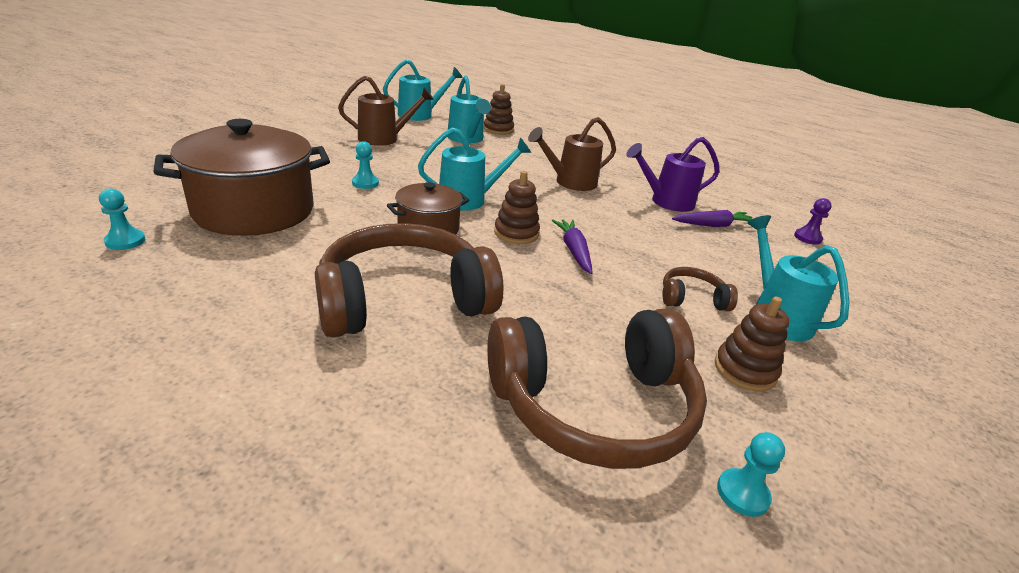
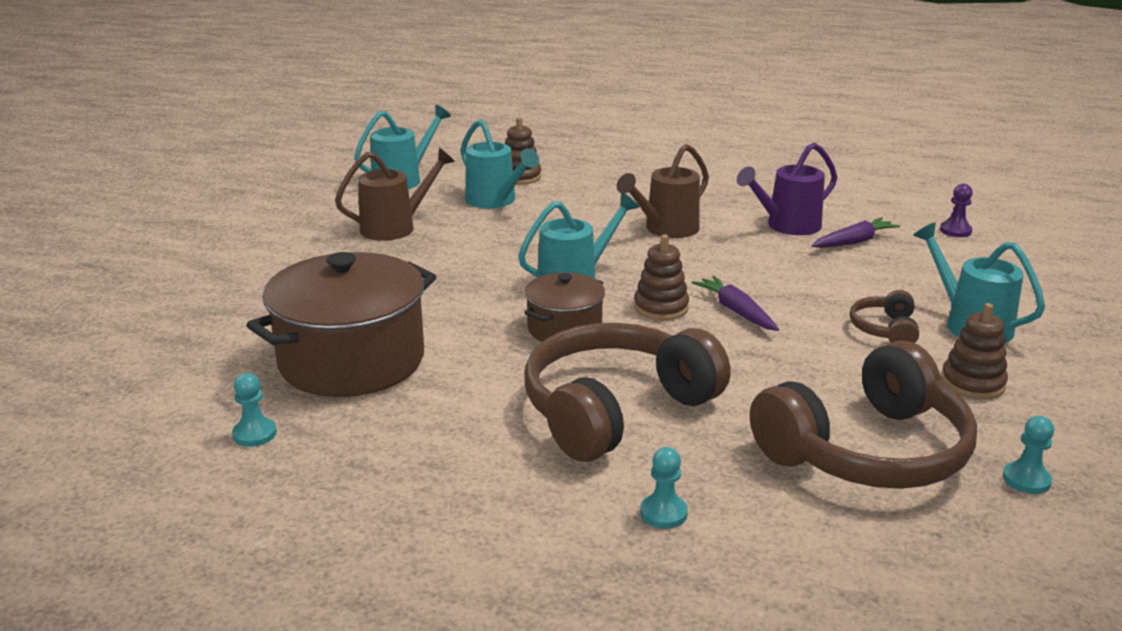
camera: 15 degrees left, 5 degrees down
(365, 183) = (438, 293): turquoise pawn -> turquoise pawn (663, 513)
(692, 299) = (885, 329): brown headphones -> brown headphones turned 60 degrees counterclockwise

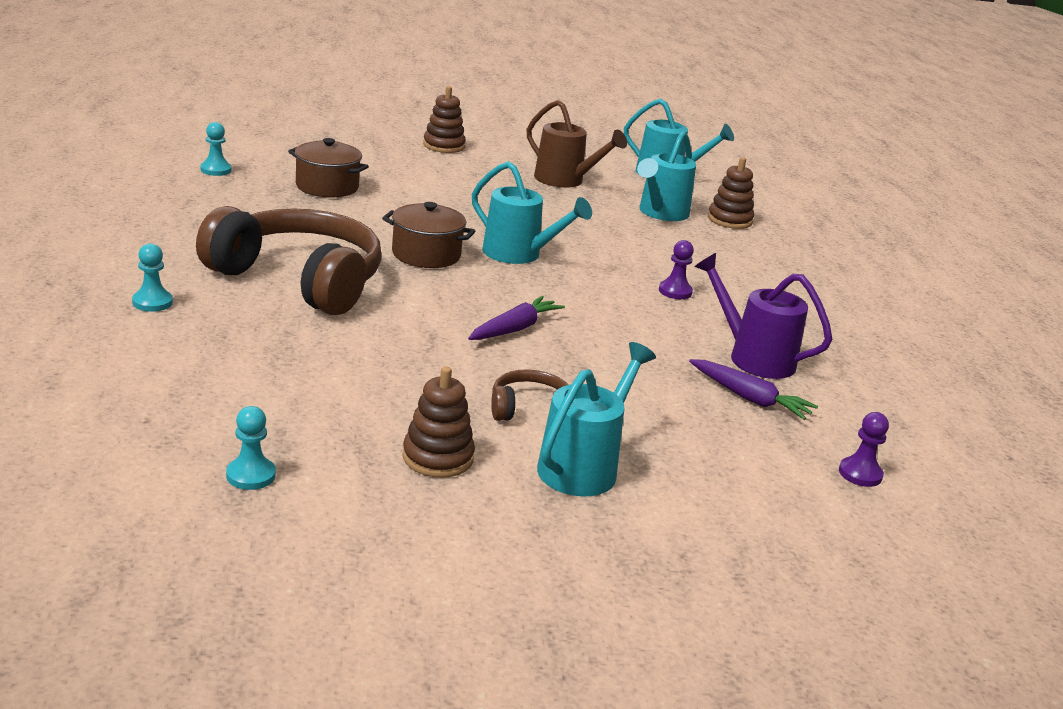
camera: 65 degrees right, 0 degrees up
(352, 361) = (327, 187): brown pot -> brown pot, size x0.54
(661, 308) = (495, 293): brown stacking toy -> brown stacking toy (444, 146)
(666, 229) = (675, 291): brown watering can -> purple pawn
(867, 450) = (275, 390): brown headphones -> none

